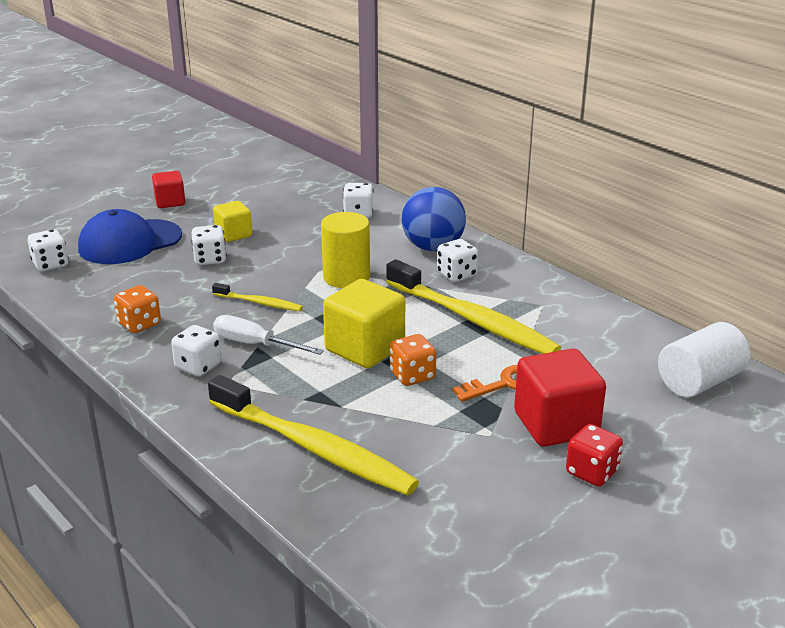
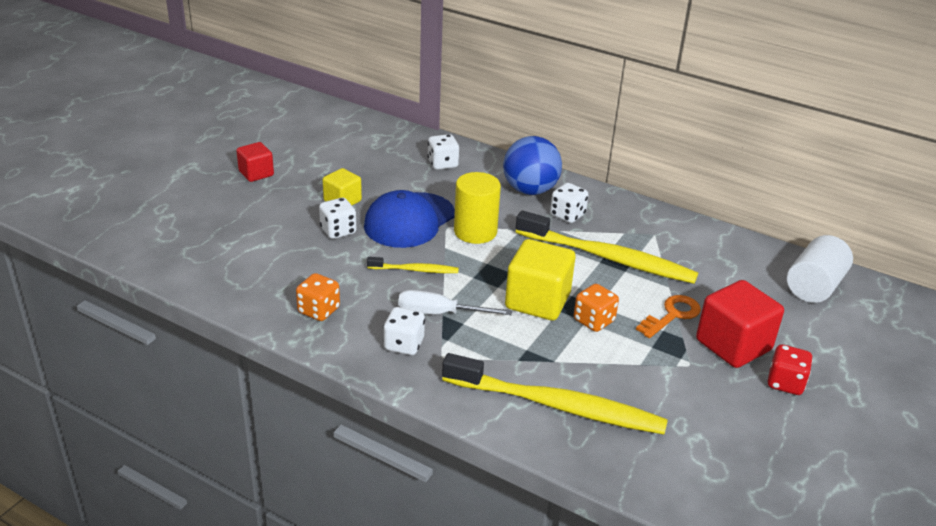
camera: 20 degrees left, 5 degrees up
(50, 264) = (184, 259): white dice -> none
(130, 242) = (247, 223): blue cap -> blue cap (409, 220)

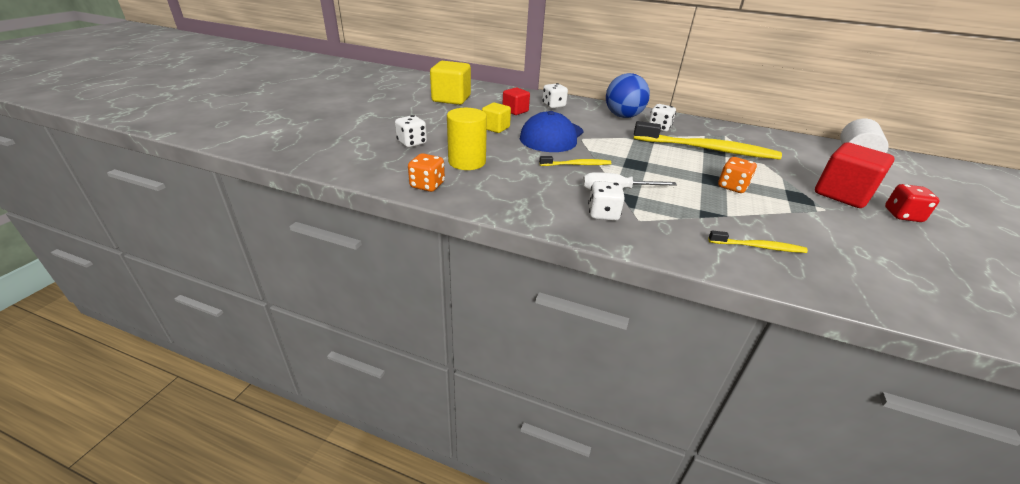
camera: 10 degrees left, 0 degrees up
(256, 173) = (422, 116): red cube -> red cube (515, 111)
(319, 310) = (518, 196): orange dice -> orange dice (427, 185)
(338, 231) = (503, 145): white dice -> white dice (412, 143)
(475, 232) = (603, 140): yellow cylinder -> yellow cylinder (467, 162)
(537, 301) = (681, 177): yellow cube -> yellow cube (451, 99)
(557, 405) = (758, 247): yellow toothbrush -> yellow toothbrush, size x0.47
(672, 315) = (782, 179): orange key -> none

